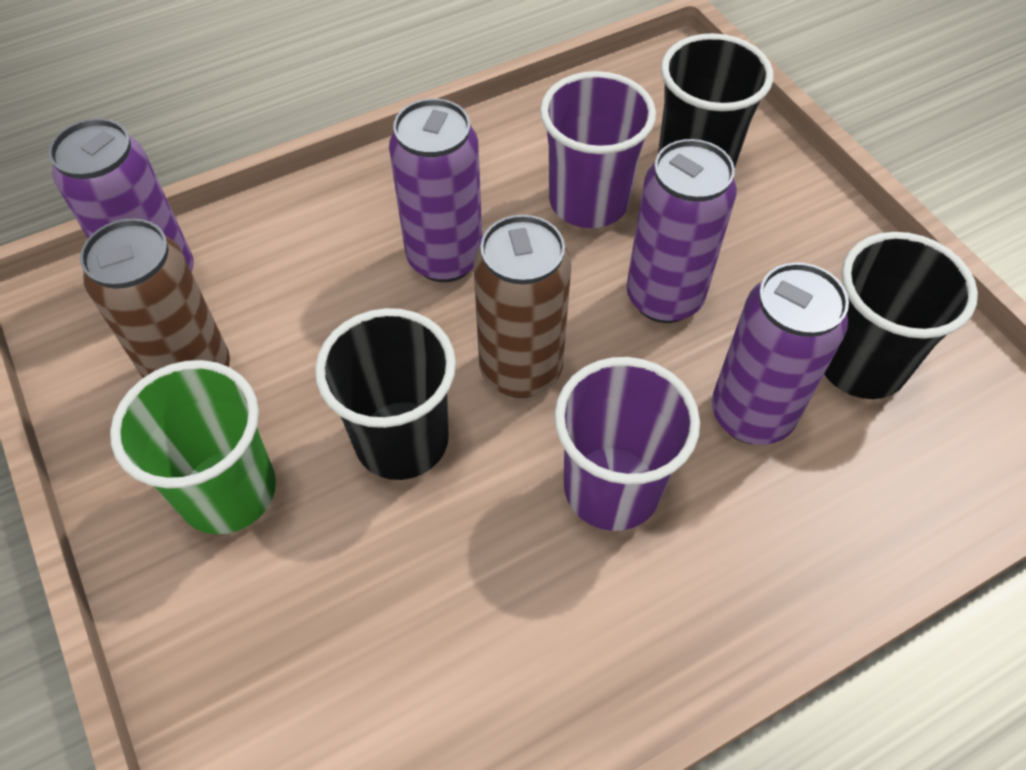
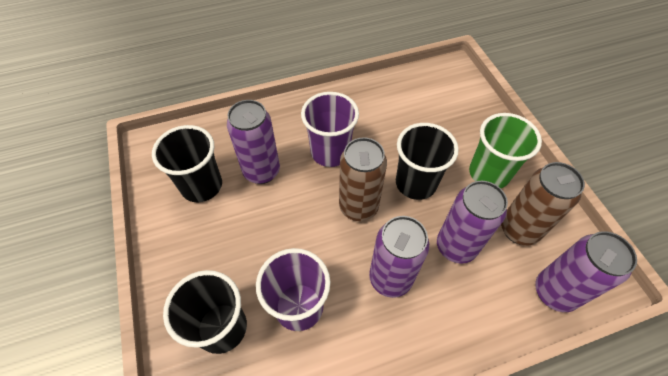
camera: 170 degrees left, 0 degrees up
(664, 298) = (278, 234): purple can -> purple can (455, 246)

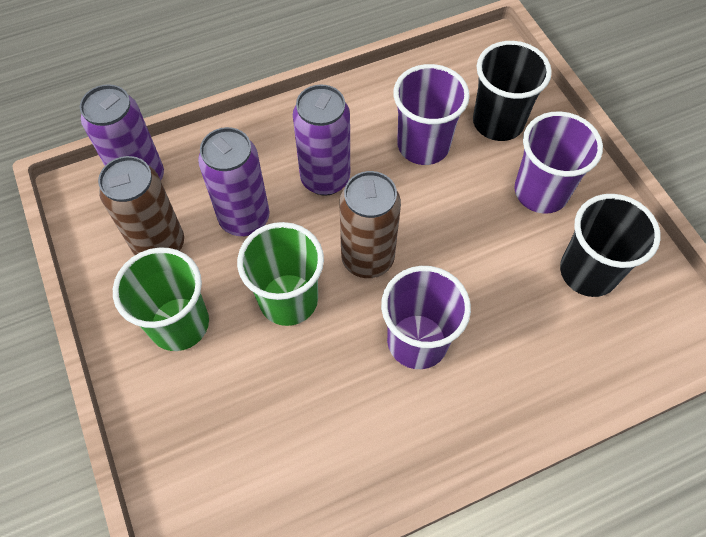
camera: 175 degrees right, 5 degrees up
(210, 250) = (541, 192): none -> purple cup
(261, 171) = (512, 300): purple can -> none
(415, 183) = (288, 299): black cup -> green cup

